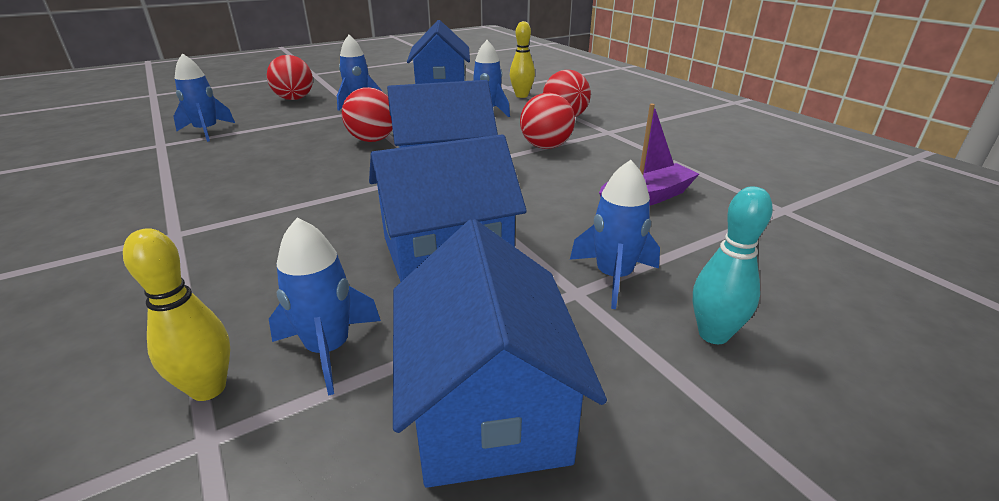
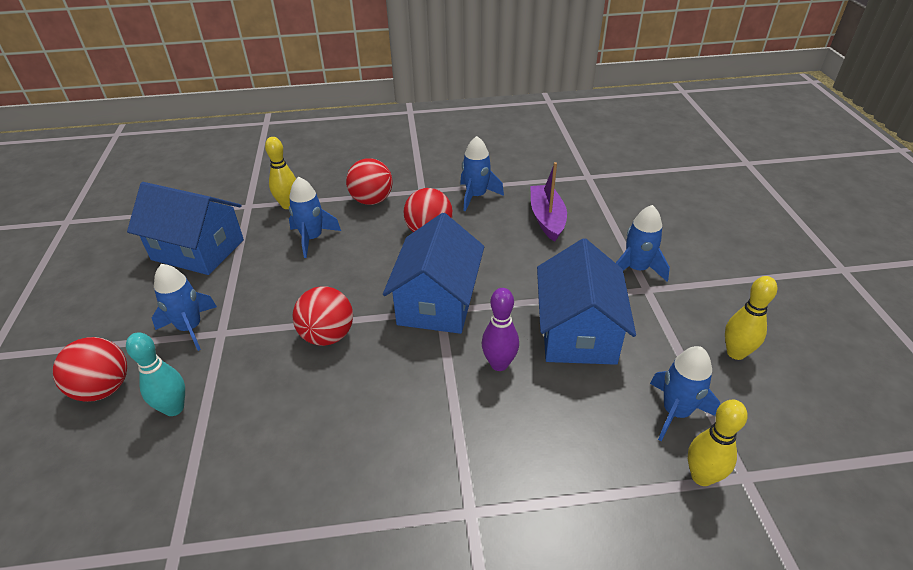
camera: 65 degrees left, 10 degrees up
(207, 131) = (163, 494): blue rocket -> blue rocket (476, 196)
(370, 214) = (499, 364): none -> purple bowling pin
(487, 406) = (736, 353): blue house -> yellow bowling pin
(713, 334) = (698, 256): turquoise bowling pin -> turquoise bowling pin (174, 408)

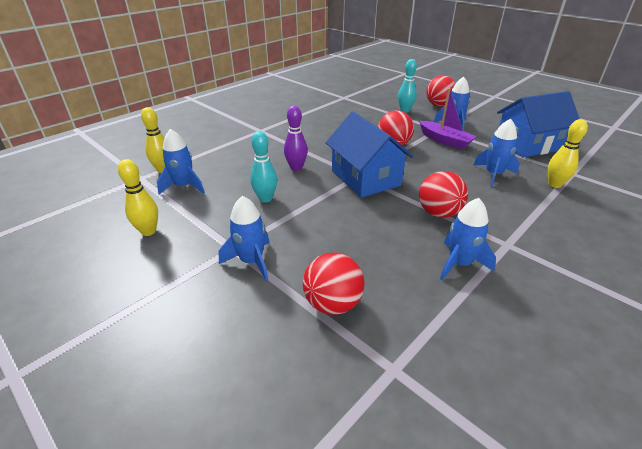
camera: 140 degrees right, 5 degrees down
(371, 200) = (520, 215): red ball -> red ball (333, 303)
(547, 219) = (371, 273): purple boat -> purple boat (445, 140)
(577, 332) = (265, 199): blue house -> turquoise bowling pin

